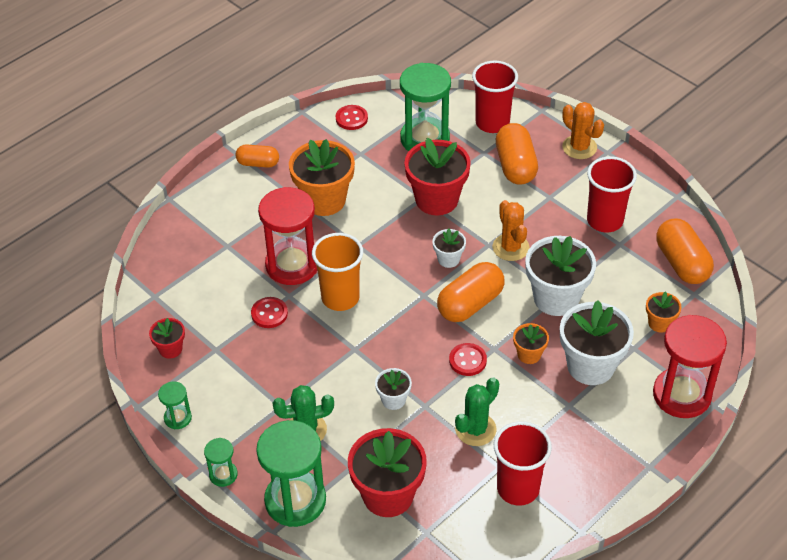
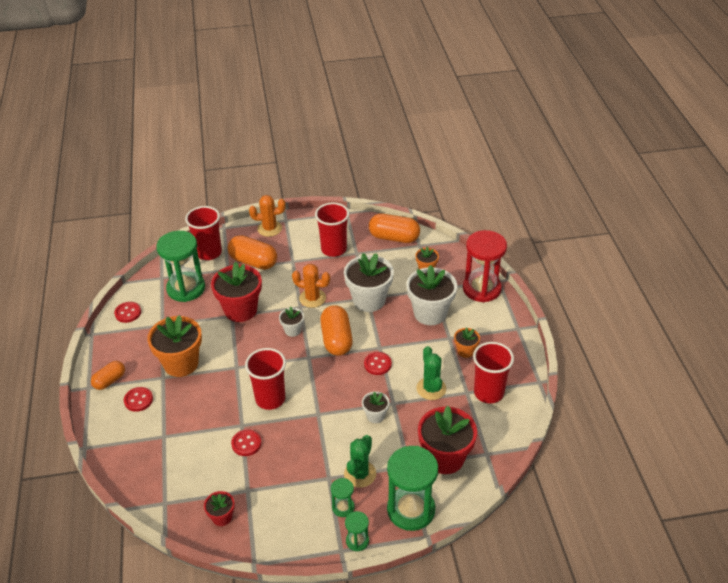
camera: 55 degrees left, 5 degrees down
(178, 418) = (286, 544): green hourglass -> green hourglass (343, 507)
(253, 199) = (138, 400): none -> red button
(292, 265) = (218, 409): red hourglass -> none
(340, 298) = (270, 399): orange cup -> red cup
(529, 354) = (398, 334): orange flower pot -> orange flower pot (465, 351)

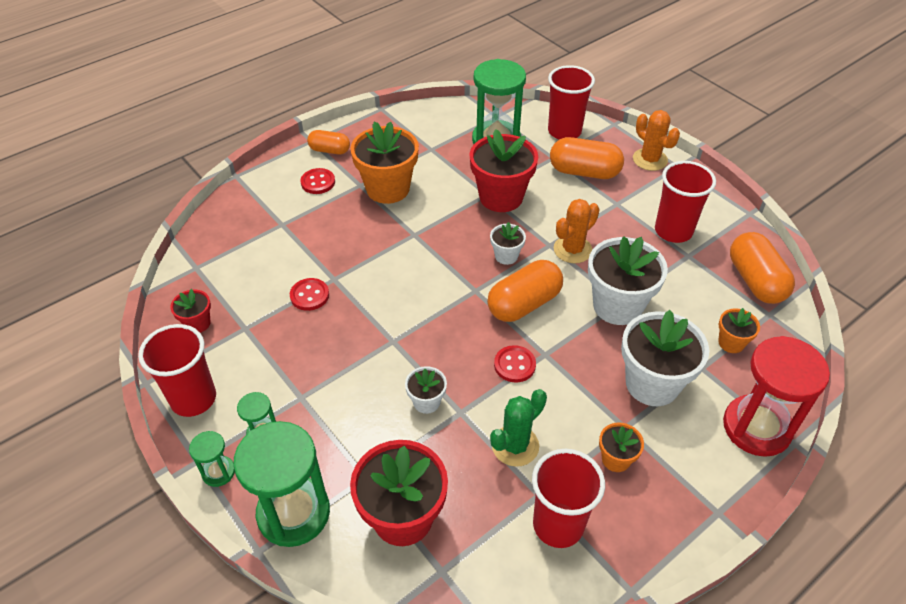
camera: 60 degrees right, 5 degrees up
(128, 313) = (427, 118): red button -> none
(253, 262) = (584, 172): orange capsule -> orange capsule turned 75 degrees counterclockwise
(270, 399) = (387, 285): red cup -> red cup (193, 399)
(312, 298) = (572, 249): orange cactus -> orange cactus turned 60 degrees clockwise
(360, 474) = (323, 428): green cactus -> none

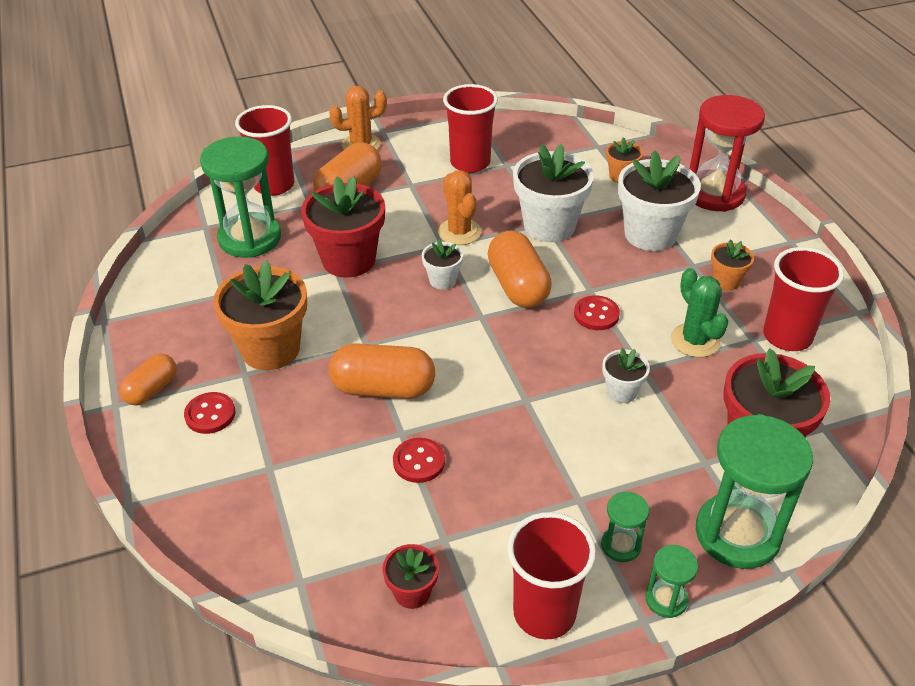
camera: 70 degrees left, 5 degrees down
(755, 281) = (556, 139): orange capsule -> orange capsule (383, 388)

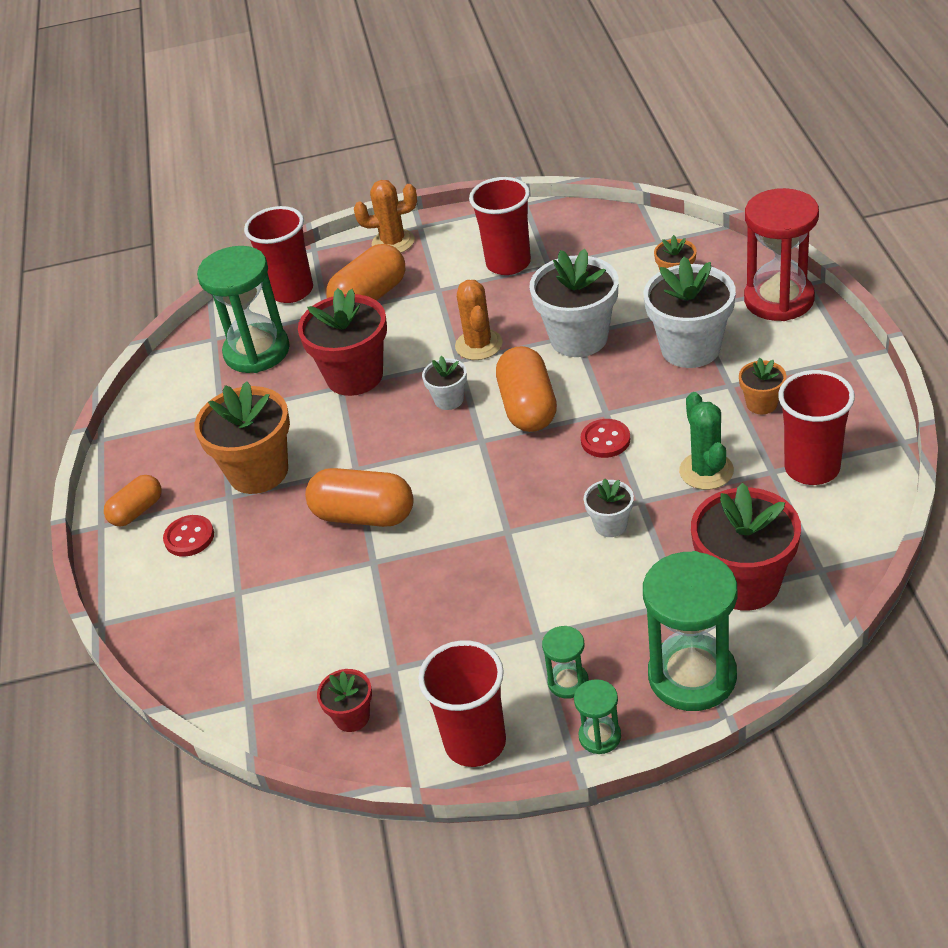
camera: 15 degrees right, 0 degrees up
(419, 462) = (384, 591): red button -> none

